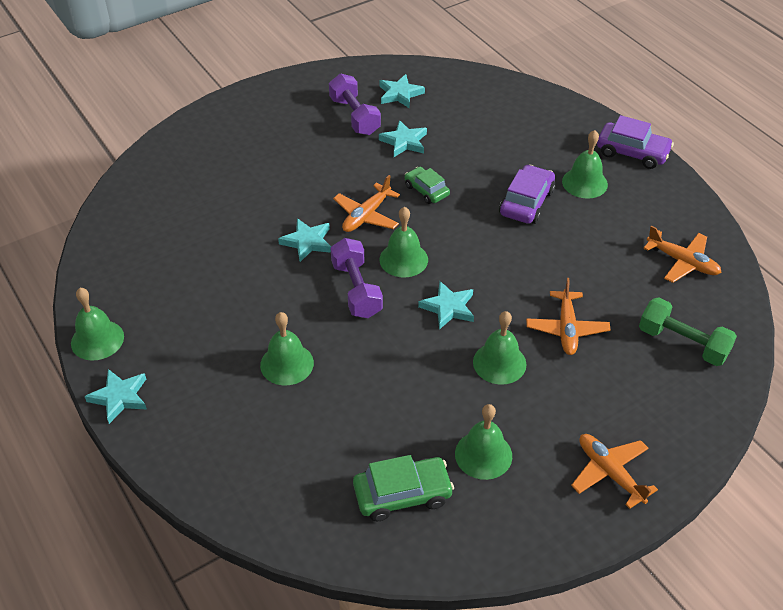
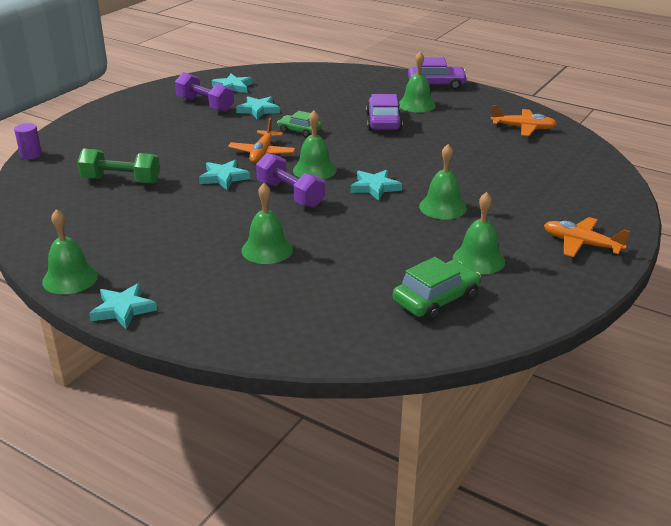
camera: 25 degrees left, 15 degrees down
(149, 149) = (31, 155): none -> purple cylinder
(566, 329) = (475, 178): orange plane -> none
(683, 343) = (563, 166): green dumbbell -> green dumbbell (121, 180)

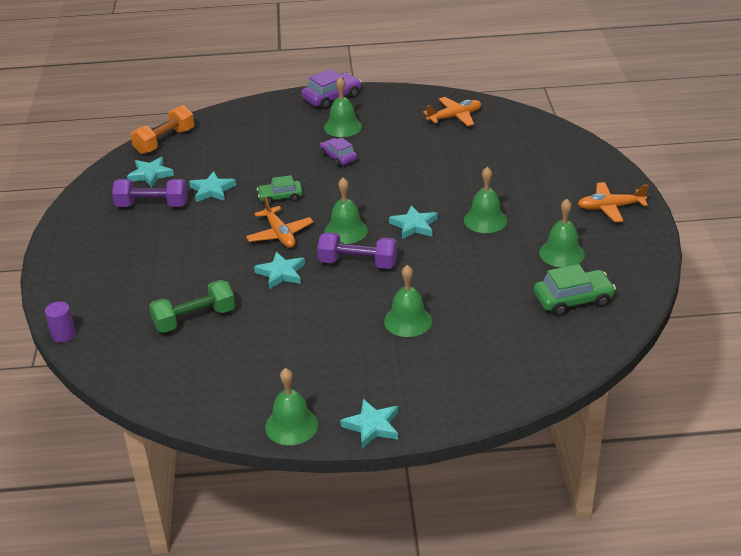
camera: 35 degrees left, 5 degrees up
(273, 72) = (165, 141): none -> orange dumbbell
(383, 122) = (338, 157): purple car -> purple car, size x0.66
(436, 299) = (573, 300): green car -> green car turned 60 degrees clockwise

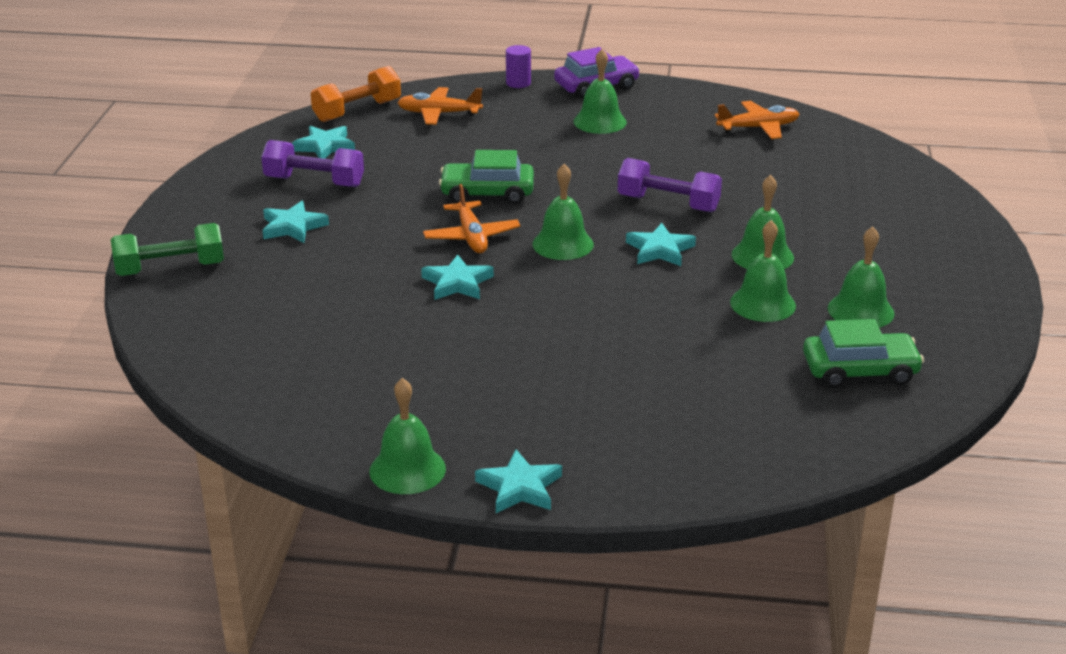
camera: 10 degrees right, 5 degrees down
(63, 335) = (144, 316): purple cylinder -> purple cylinder (518, 83)
(194, 319) = (322, 321): green dumbbell -> green dumbbell (170, 269)
(212, 190) = (399, 174): turquoise star -> turquoise star (293, 227)
(280, 197) = (487, 193): green car -> green car, size x1.52
(338, 157) = (582, 156): purple car -> none
(358, 263) = (566, 285): purple dumbbell -> purple dumbbell (668, 203)
(408, 321) = (613, 364): green bell -> green bell (762, 304)
(610, 207) = (949, 263): orange plane -> orange plane (439, 113)

